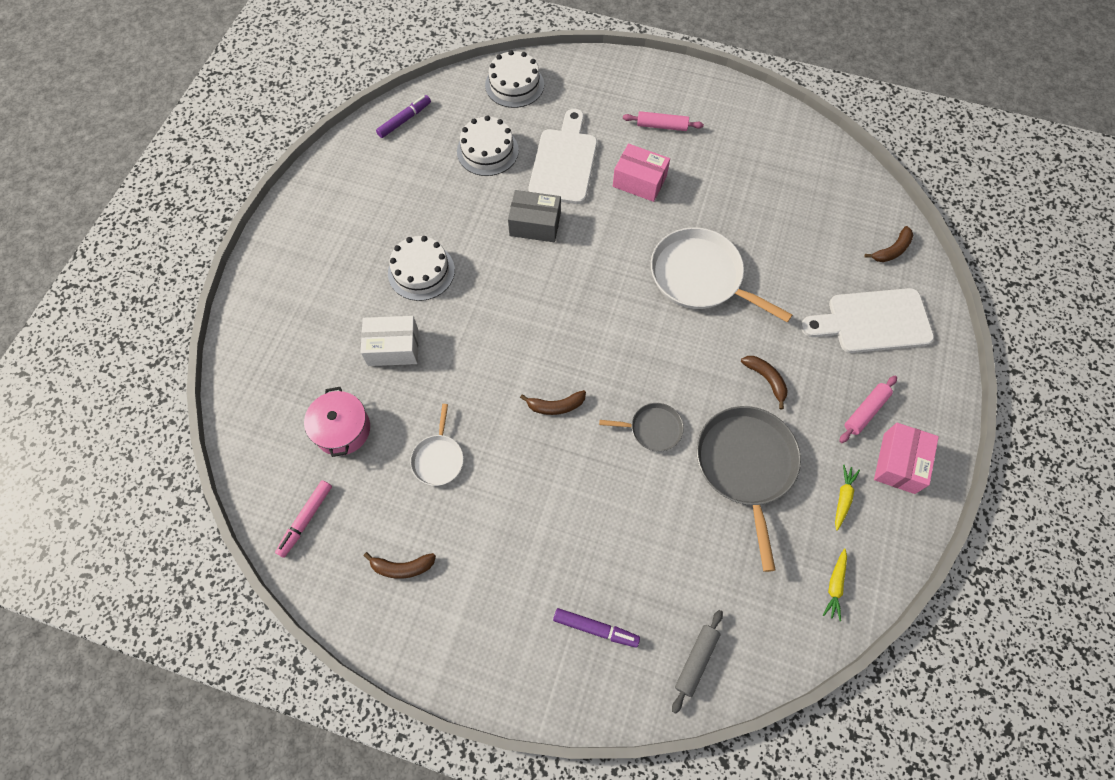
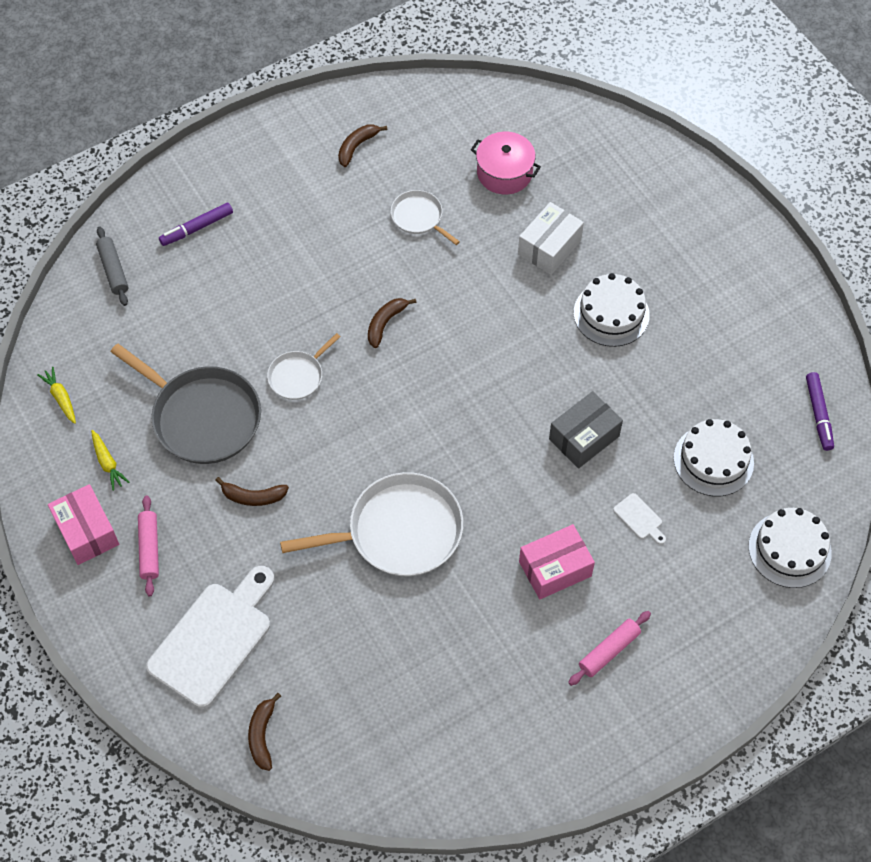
camera: 130 degrees right, 5 degrees down
(306, 520) = (450, 113): pink marker -> none
(564, 162) = (639, 518): white cutting board -> white cutting board, size x0.40
(653, 429) = (298, 376): grey pan -> white pan

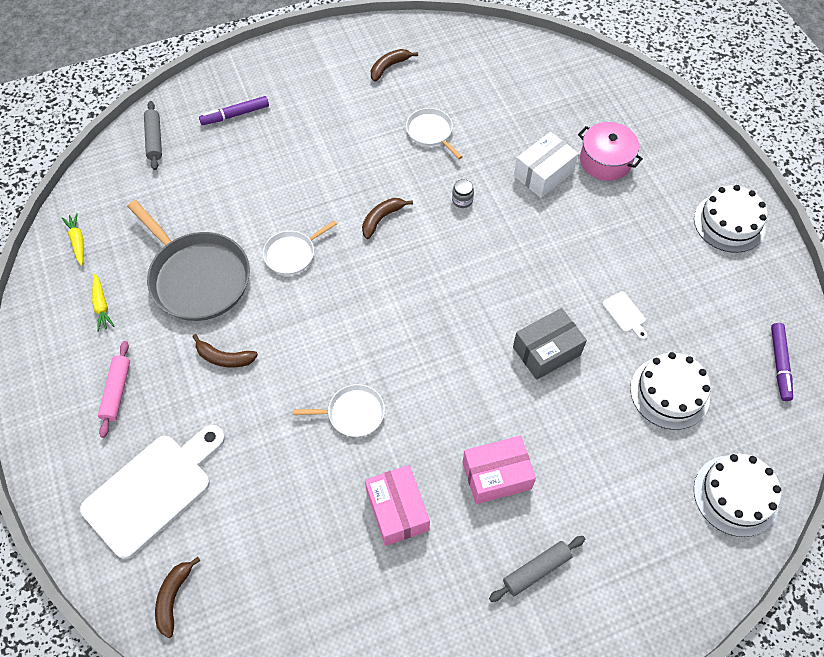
camera: 10 degrees right, 0 degrees up
(87, 532) = (65, 366): pink box -> pink box (397, 510)
(399, 531) = (353, 413): white pan -> white pan, size x0.51
(467, 290) = (462, 200): none -> grey jar
(504, 173) = (514, 105): pink pot -> pink pot (605, 161)
(609, 651) = (536, 570): pink rolling pin -> grey rolling pin
(611, 314) = (591, 240): white cake -> white cake (729, 223)
(639, 518) = (588, 438): white cutting board -> white cutting board (625, 314)

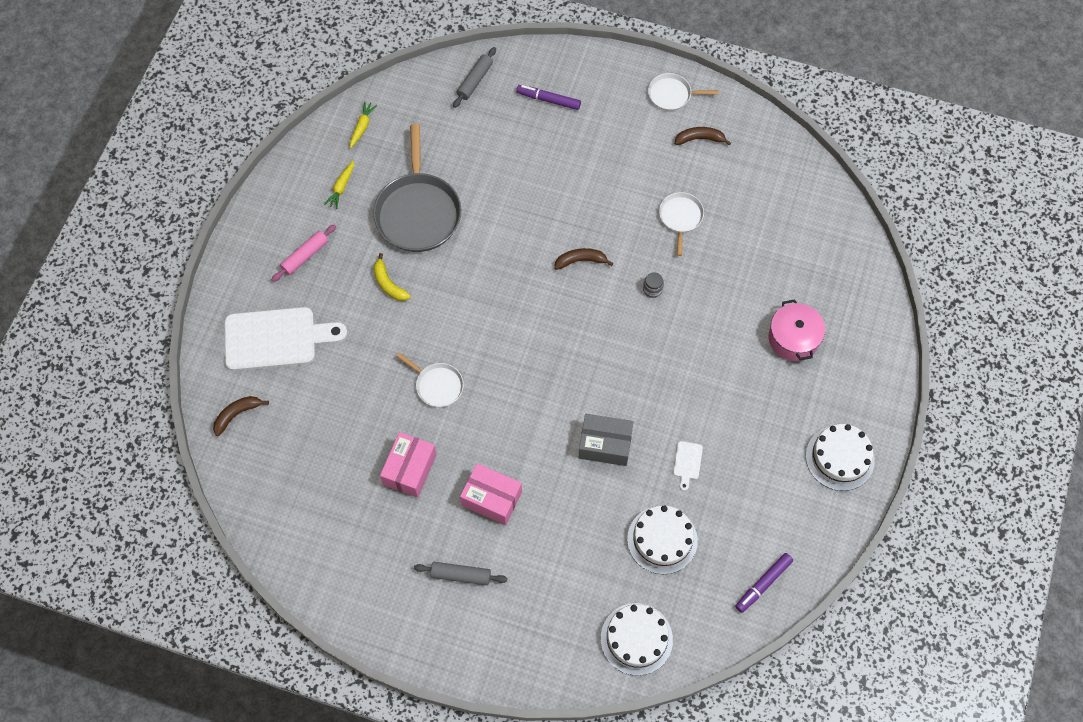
camera: 40 degrees right, 5 degrees up
(224, 357) = (389, 284): brown banana -> yellow banana
(292, 254) = (495, 241): white pan -> white pan (672, 95)
(543, 174) = (734, 313): white box -> none

